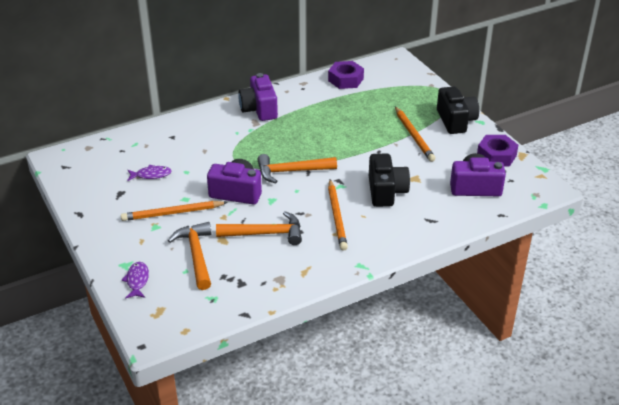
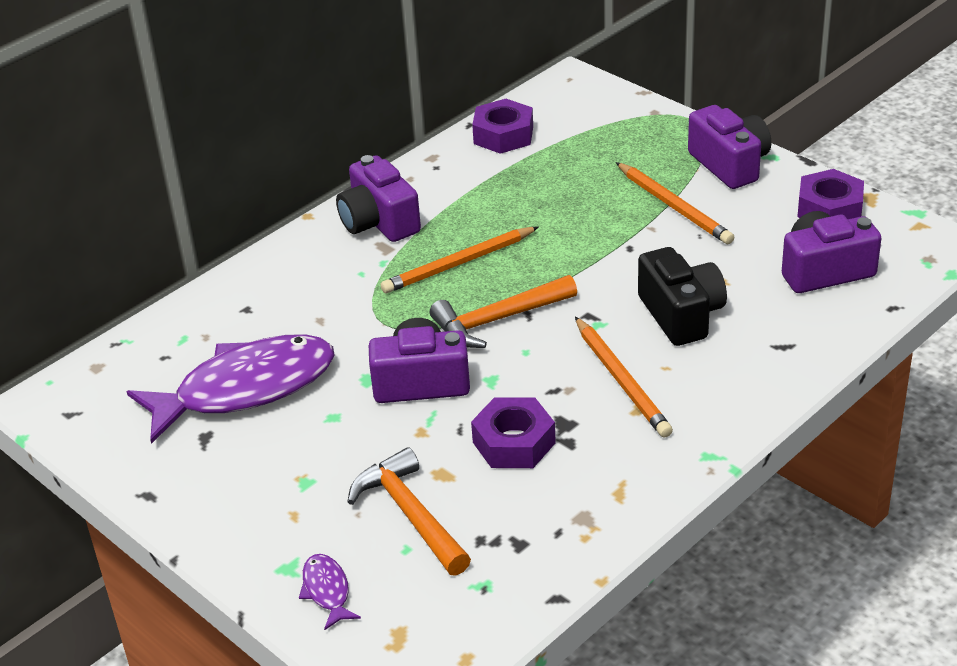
camera: 15 degrees left, 0 degrees up
(151, 175) = (245, 389): purple fish -> purple fish, size x2.44
(172, 213) = (324, 449): orange pencil -> orange pencil (458, 263)
(265, 233) = (513, 442): orange hammer -> purple nut
(455, 121) = (730, 164): black camera -> purple camera

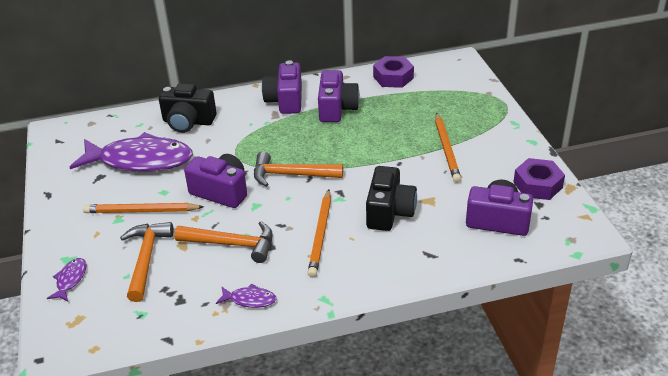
camera: 30 degrees right, 0 degrees up
(260, 306) = (188, 122): none -> black camera
(458, 263) = (302, 137): orange pencil -> orange pencil (141, 211)
(513, 442) = (232, 244): purple nut -> orange hammer
(614, 500) = (250, 299): none -> purple fish
(730, 164) = (503, 137): purple camera -> purple camera (337, 108)

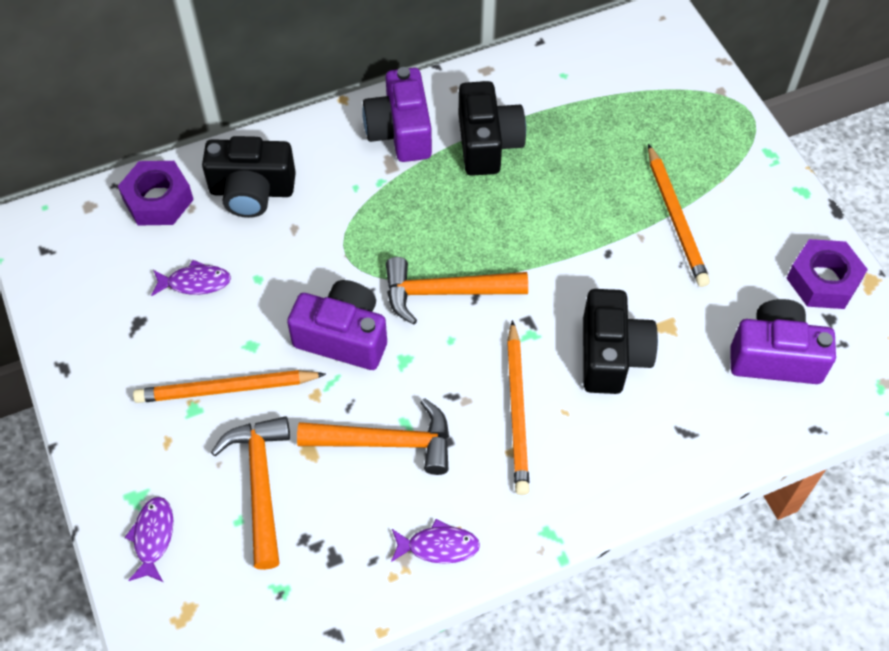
camera: 10 degrees left, 20 degrees up
(140, 160) = (195, 282): purple fish -> purple fish, size x0.41
(337, 108) = (487, 143): purple camera -> black camera
(393, 77) = (564, 67): purple nut -> purple nut (158, 200)

